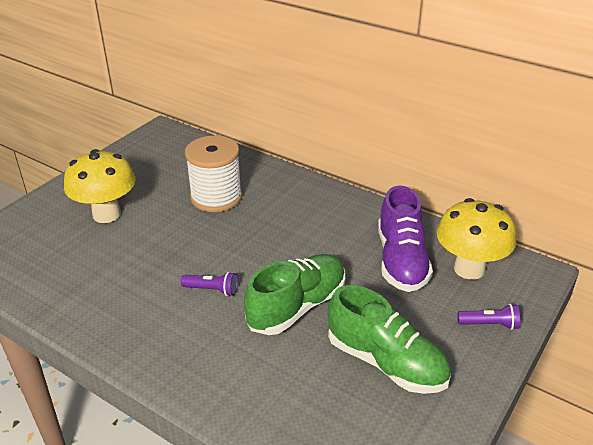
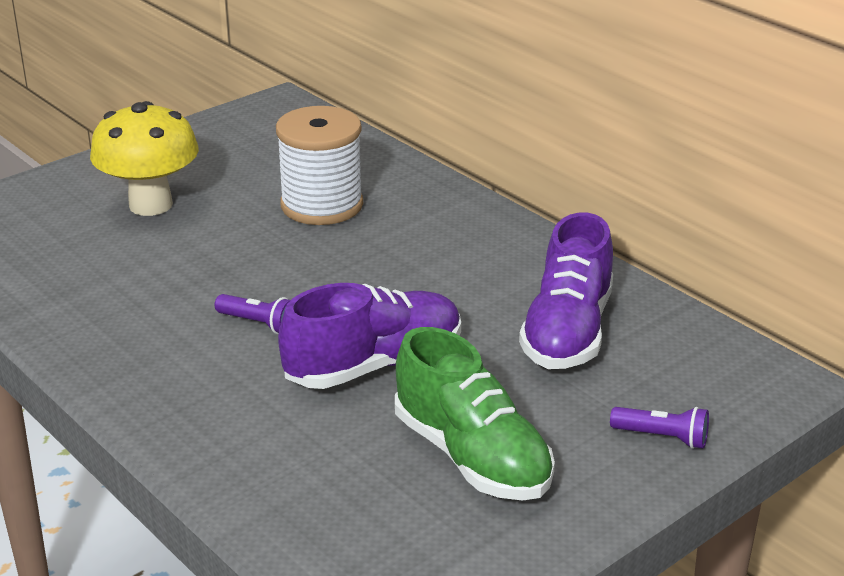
camera: 15 degrees right, 5 degrees down
(297, 307) = (374, 365): green shoe -> purple shoe
(469, 269) = (672, 360): yellow mushroom -> none

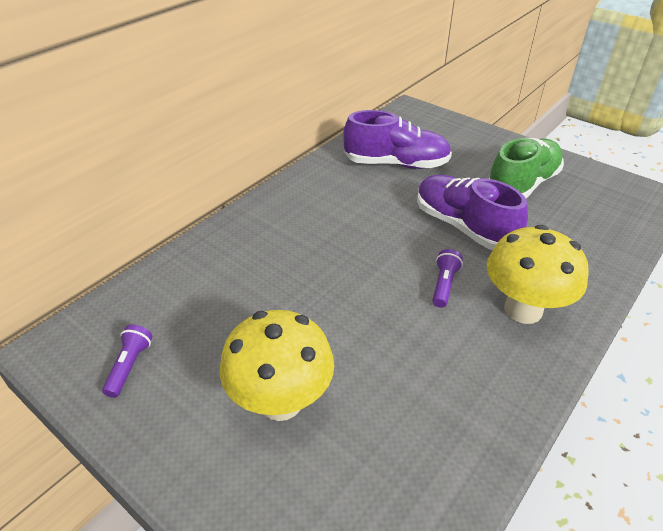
camera: 100 degrees left, 10 degrees up
(184, 376) = (523, 309): none -> yellow mushroom
(322, 205) = (266, 282): white spool -> none
(662, 437) = (471, 135): purple flashlight -> purple flashlight (130, 366)

